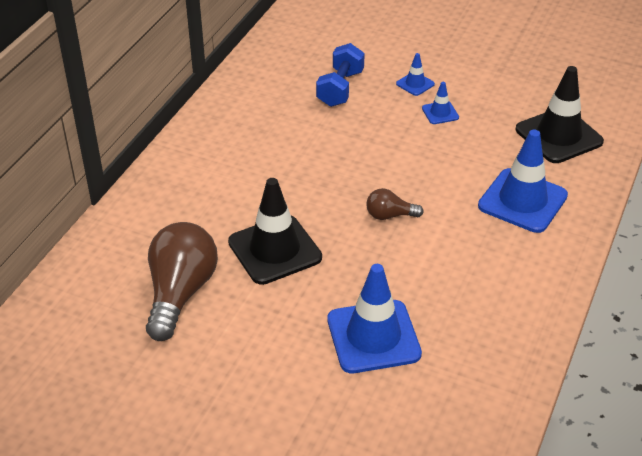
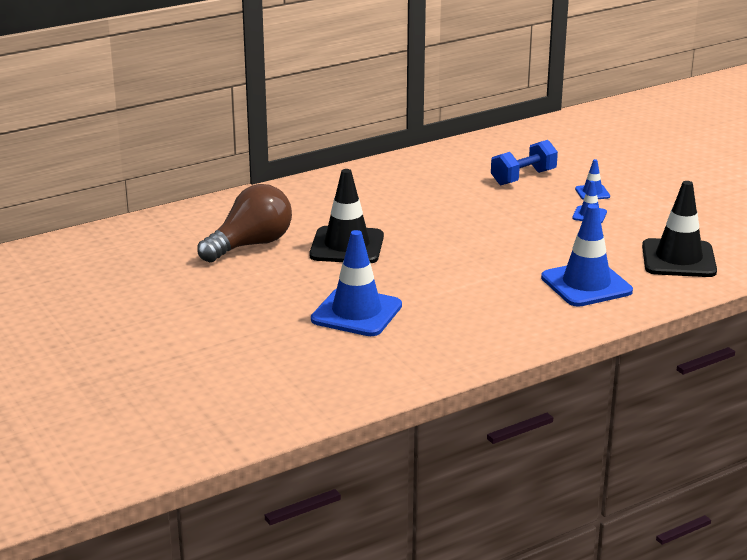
camera: 35 degrees right, 15 degrees down
(390, 215) = (461, 257): brown light bulb -> none

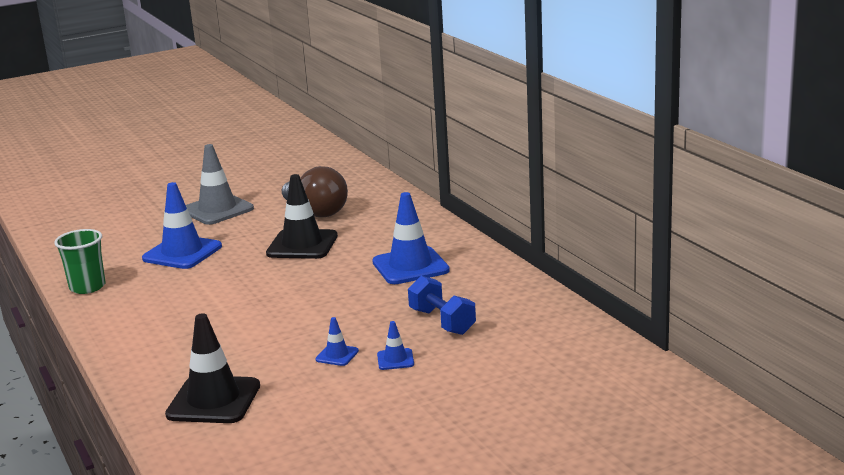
camera: 95 degrees right, 5 degrees down
(223, 306) = (217, 210): none -> grey traffic cone
(449, 360) = (87, 287): none -> green cup
(586, 284) = (182, 347): blue traffic cone -> blue traffic cone (410, 266)

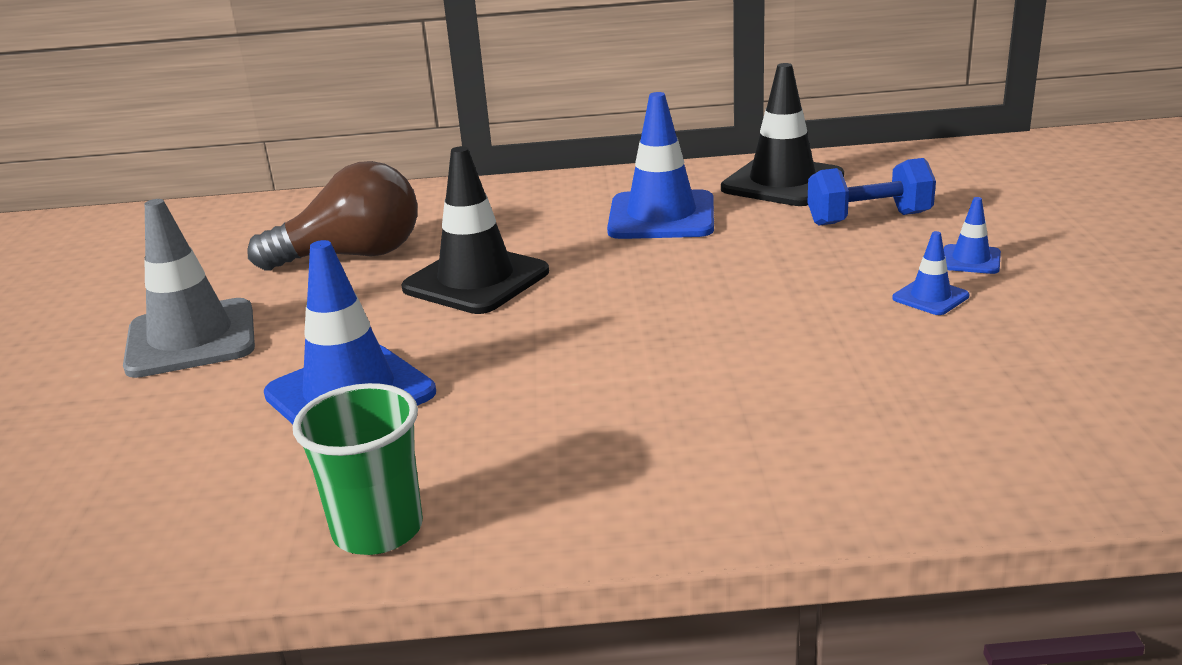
camera: 65 degrees left, 5 degrees up
(213, 400) = (1046, 417): black traffic cone -> black traffic cone (782, 182)

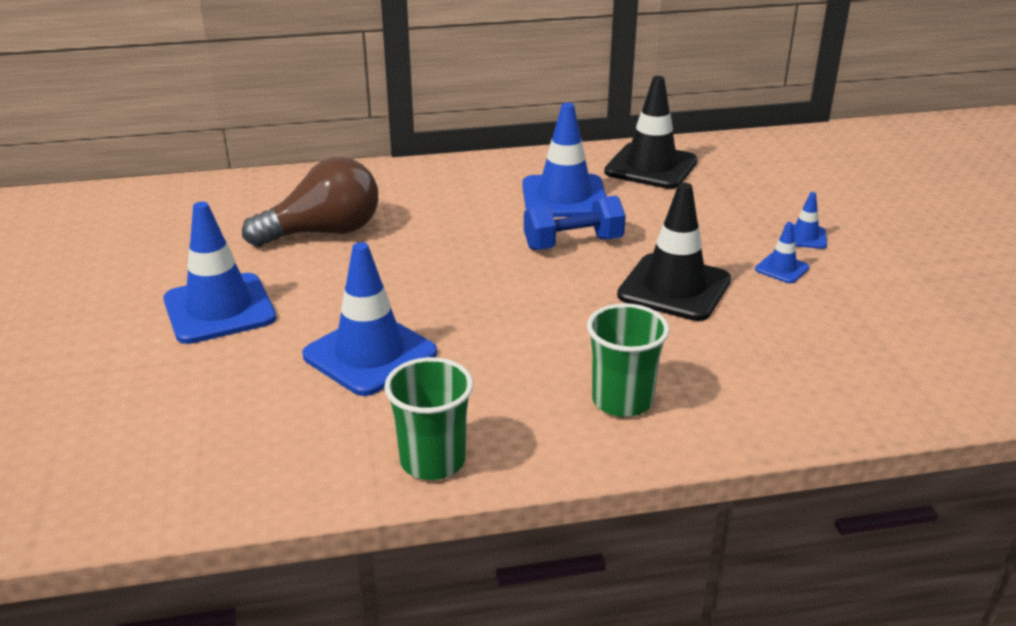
camera: 10 degrees left, 5 degrees up
(191, 339) = (219, 309): grey traffic cone -> blue traffic cone
(476, 280) = (434, 255): black traffic cone -> black traffic cone (674, 288)
(663, 459) = (622, 401): none -> green cup
(869, 219) = (724, 201): blue dumbbell -> blue dumbbell (573, 243)

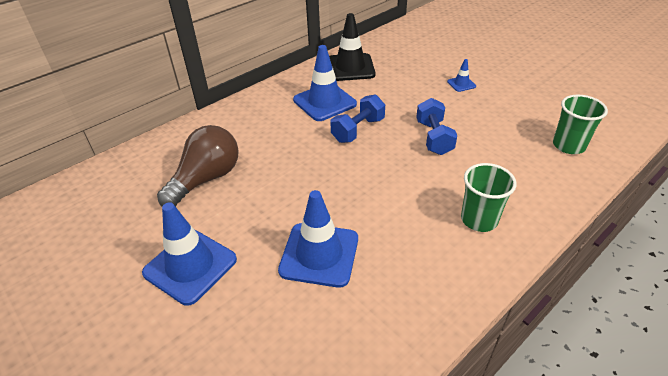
camera: 30 degrees left, 10 degrees up
(433, 461) = (426, 311): green cup -> green cup (568, 145)
(674, 288) = (434, 138): black traffic cone -> blue dumbbell
(782, 268) = (469, 106): blue traffic cone -> none

